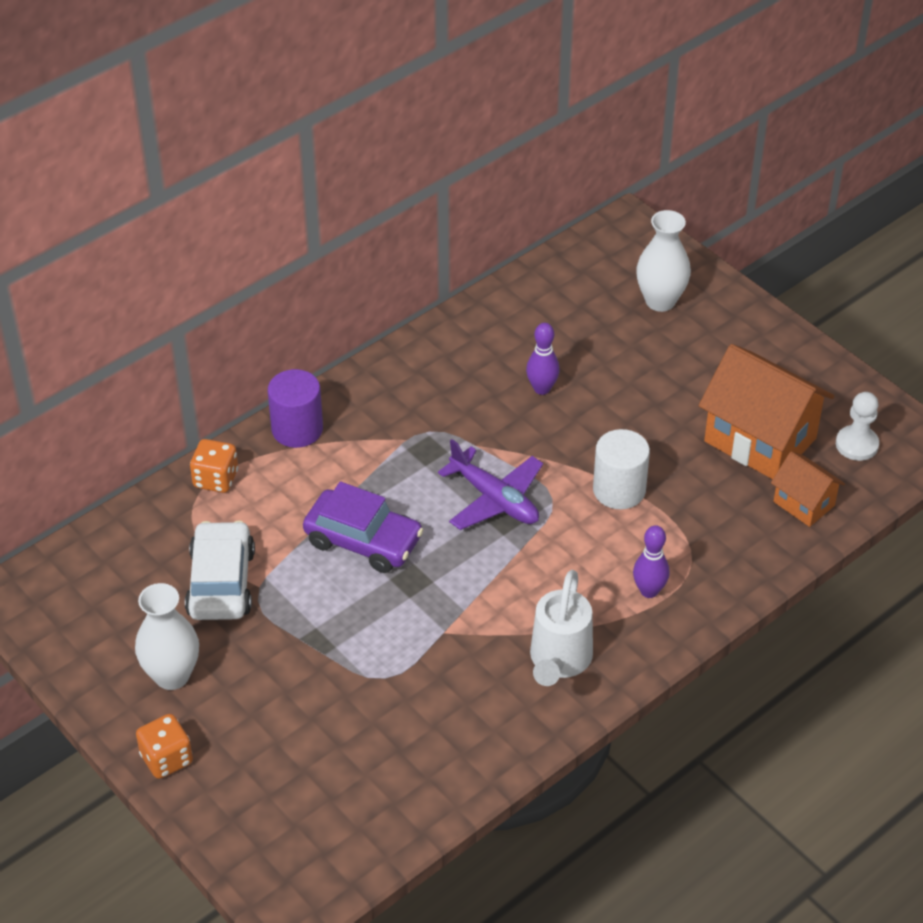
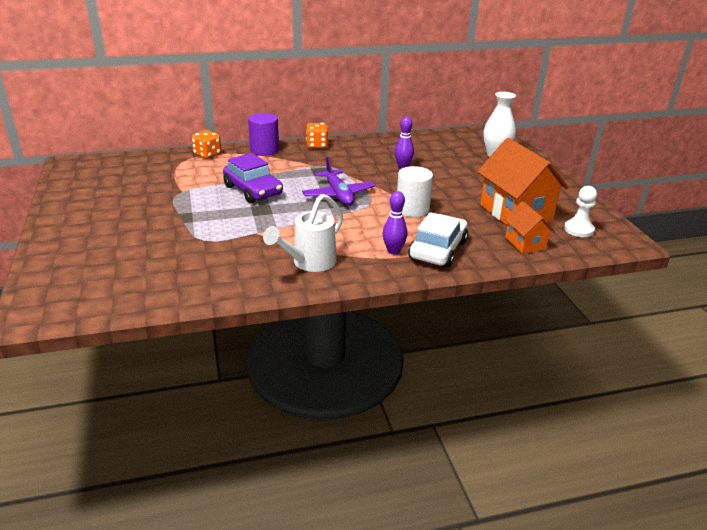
camera: 25 degrees right, 15 degrees down
(166, 759) = (55, 235): orange dice -> orange dice (317, 145)
(172, 675) = (100, 207): white vase -> none
(221, 582) = (166, 185): white car -> white car (438, 250)

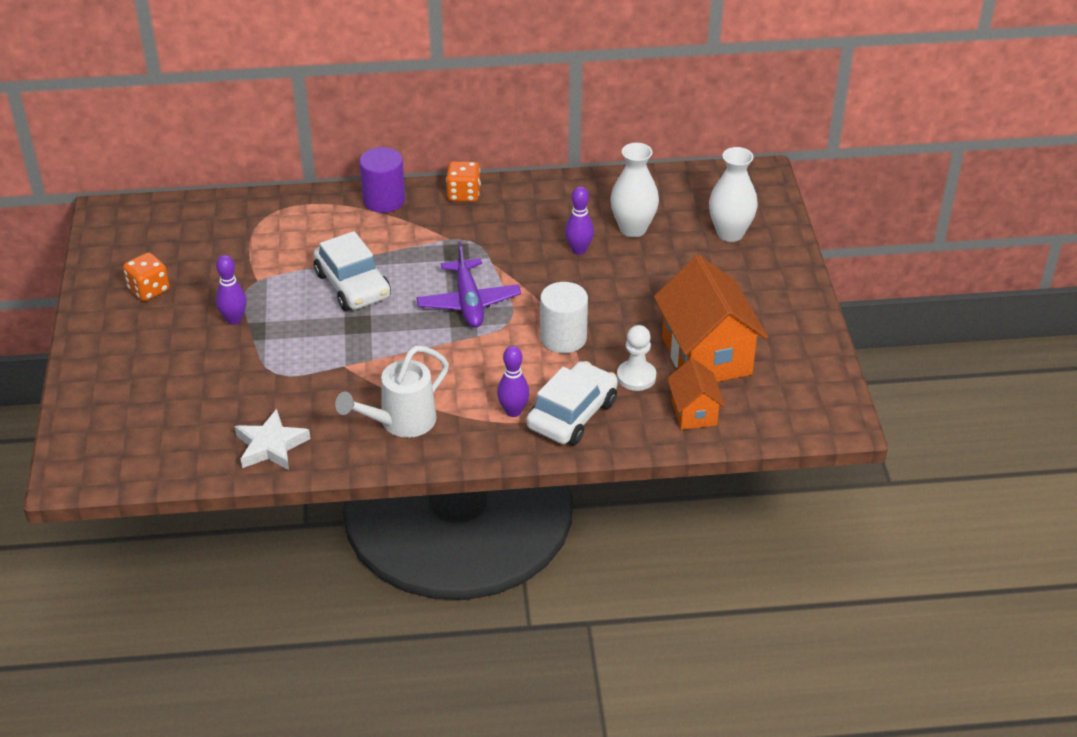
camera: 10 degrees right, 10 degrees up
(167, 212) = (234, 319): none -> purple bowling pin
(207, 154) = (300, 205): orange dice -> orange dice (149, 290)
(207, 284) = (271, 446): none -> white star
(253, 190) = (353, 285): purple car -> white car
(433, 156) = (633, 229): none -> white vase
(578, 230) = (781, 394): white pawn -> white pawn (636, 377)

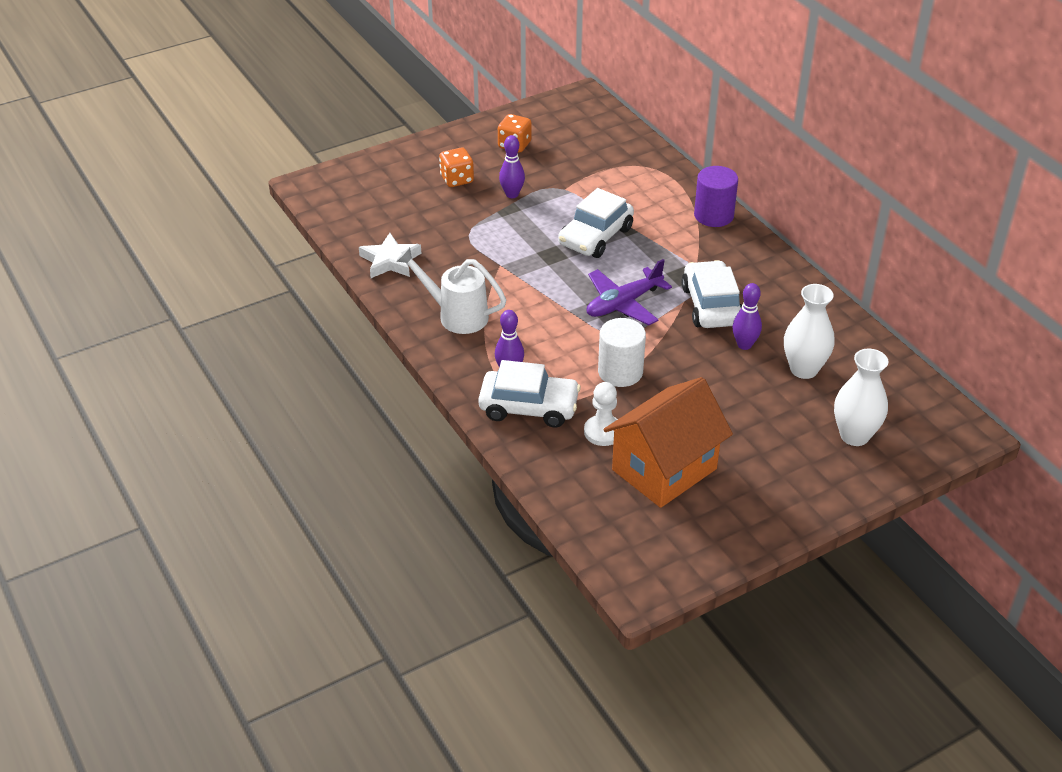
camera: 65 degrees right, 0 degrees up
(463, 194) = (760, 255): orange dice -> orange dice (457, 179)
(511, 249) = (711, 305): none -> white car
(694, 412) = (582, 483): orange house -> none

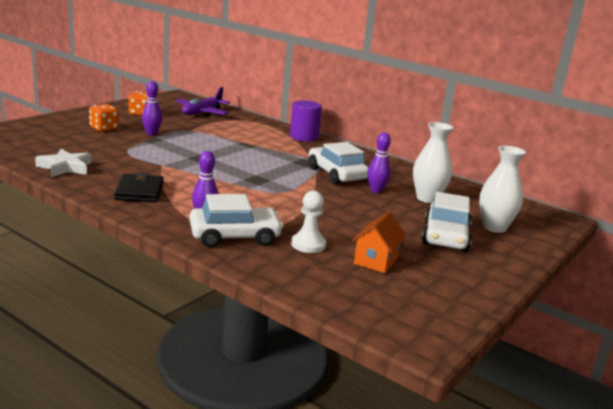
camera: 25 degrees left, 20 degrees down
(456, 315) = (139, 191): white watering can -> black wallet
(595, 236) = (228, 149): white car -> white car (445, 237)
(620, 372) = (296, 211): white cylinder -> none
(623, 304) = (272, 177): purple plane -> purple plane (202, 112)
(664, 469) = (375, 261): orange house -> orange house, size x0.53

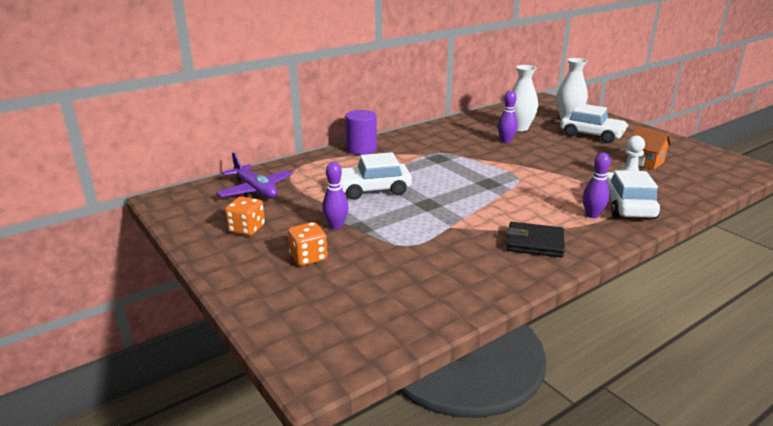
camera: 70 degrees left, 5 degrees up
(65, 167) = (465, 287): white star -> none
(336, 174) = (469, 150): white car -> white car (373, 189)

